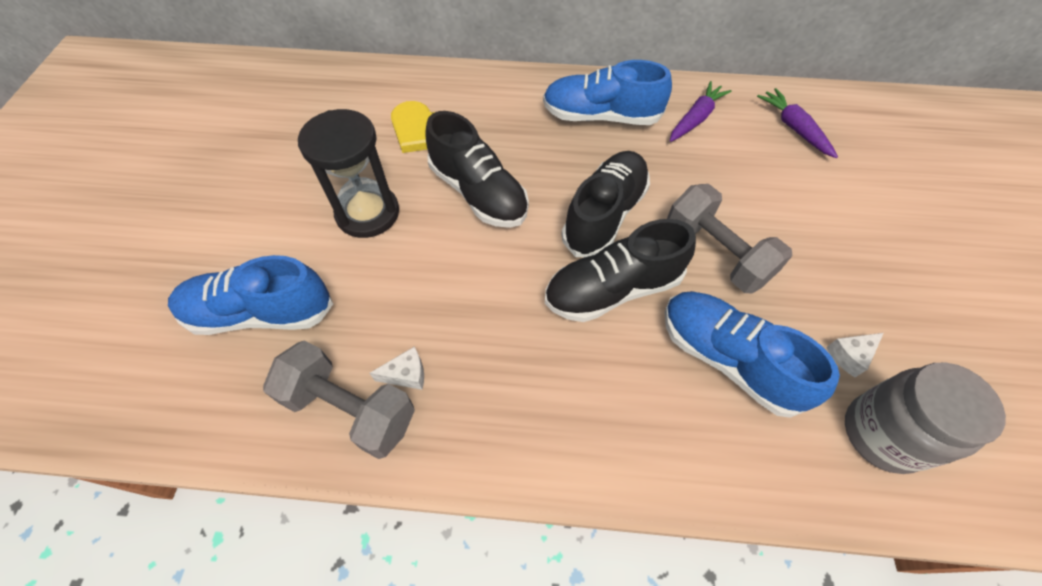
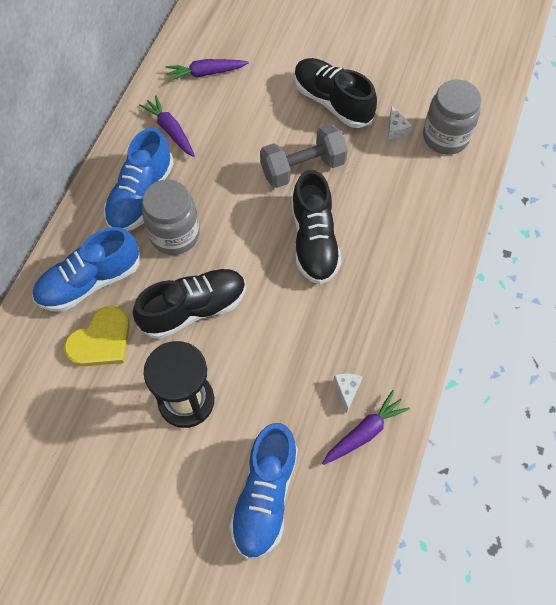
camera: 75 degrees left, 5 degrees up
(350, 409) = (364, 432): grey dumbbell -> purple carrot
(565, 155) = (175, 234): none -> grey jar
(604, 215) = (247, 225): black shoe -> black shoe (332, 102)
(728, 359) = (383, 193): blue shoe -> blue shoe (90, 282)

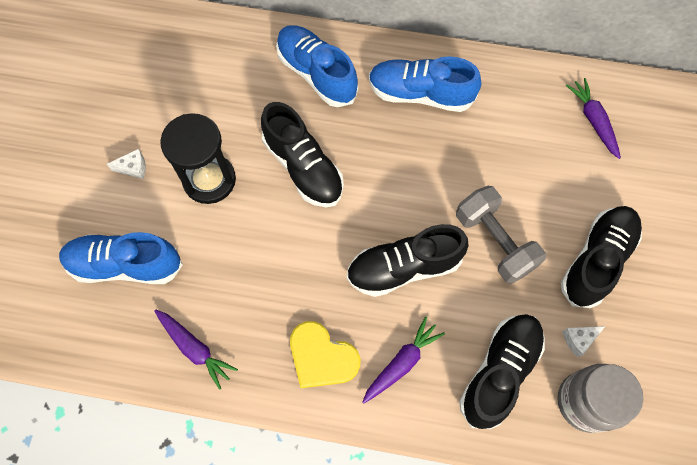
camera: 80 degrees right, 5 degrees up
(101, 340) = (259, 97): yellow heart -> yellow heart (322, 357)
(170, 131) = (506, 103): purple carrot -> purple carrot (401, 363)
(175, 234) = (382, 133): grey jar -> none
(346, 390) = (237, 325): white cheese -> white cheese (133, 168)
(415, 188) = (499, 372): none -> black shoe

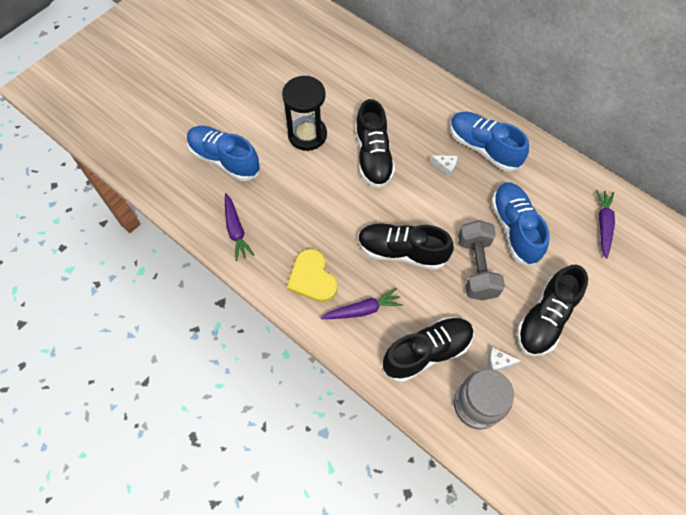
camera: 30 degrees right, 5 degrees down
(133, 168) = (264, 105): white cheese -> white cheese (445, 167)
(316, 74) = (418, 102): blue shoe -> blue shoe (514, 229)
(596, 260) = (545, 318): black shoe -> black shoe turned 150 degrees clockwise

